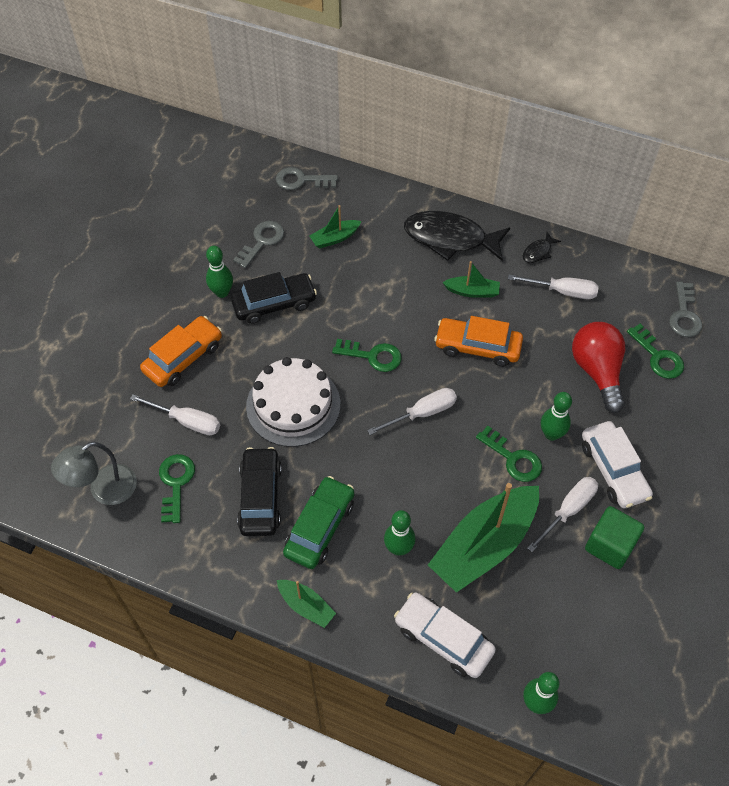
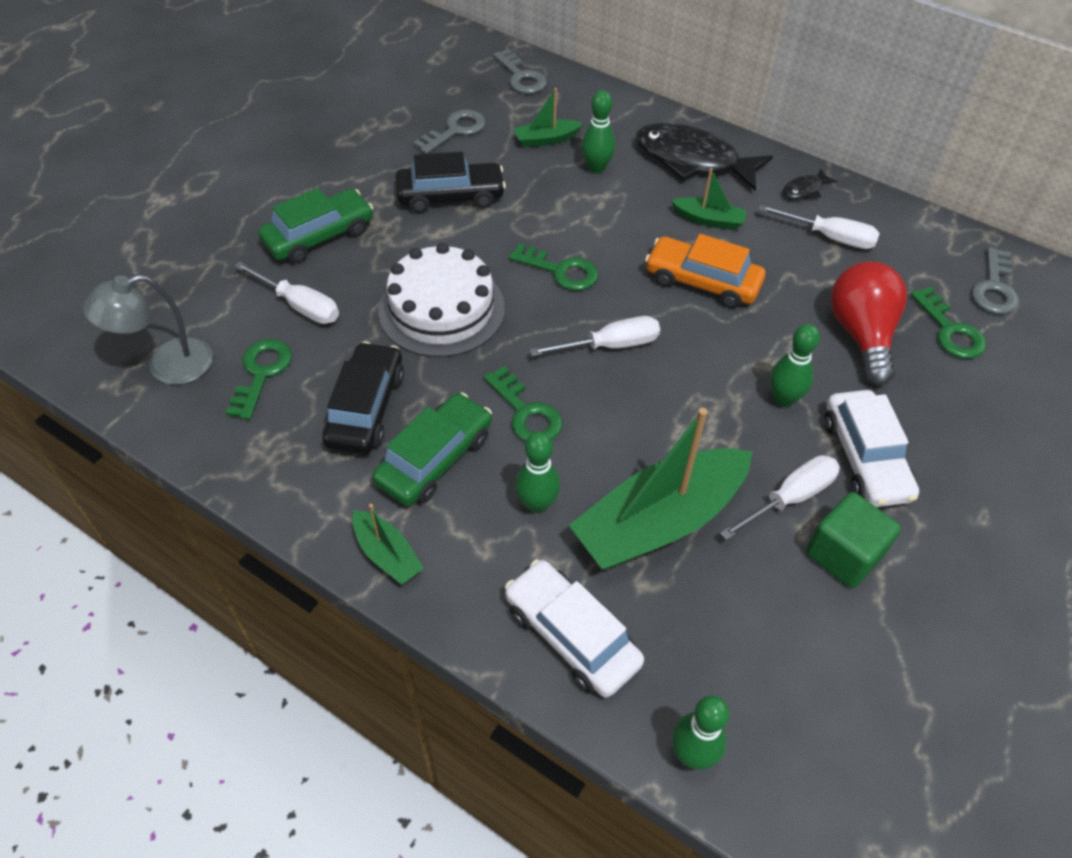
camera: 10 degrees right, 5 degrees down
(183, 358) = (319, 236): orange car -> green car
(222, 292) = (389, 175): green bowling pin -> green bowling pin (596, 168)
(301, 180) = (521, 77): grey key -> grey key turned 135 degrees counterclockwise
(513, 458) = (724, 420): green key -> green key (526, 413)

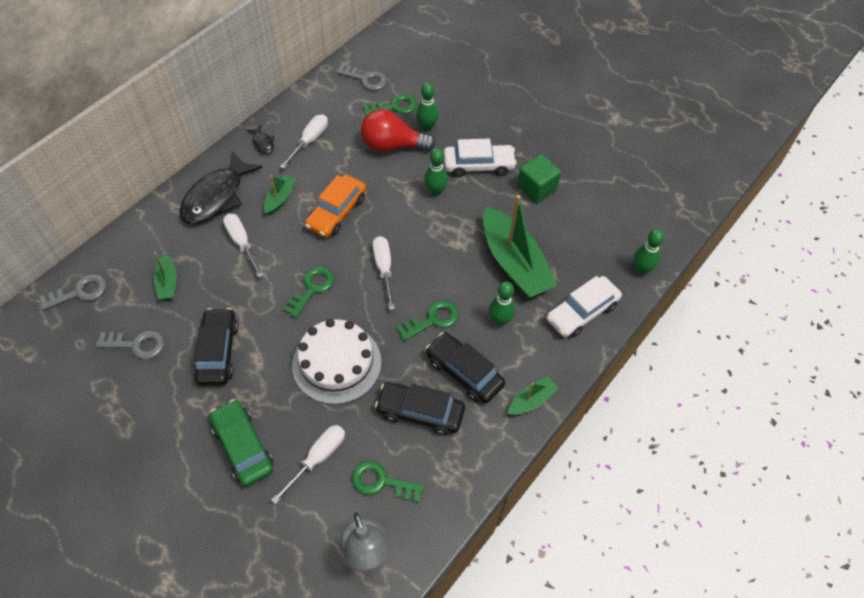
camera: 85 degrees left, 5 degrees up
(435, 459) = (464, 372): green car -> black car
(455, 130) = (137, 344): grey key -> grey key turned 135 degrees clockwise
(596, 168) = (210, 255): green bowling pin -> green bowling pin (427, 127)
(790, 498) = (502, 202): white screwdriver -> white screwdriver (241, 243)

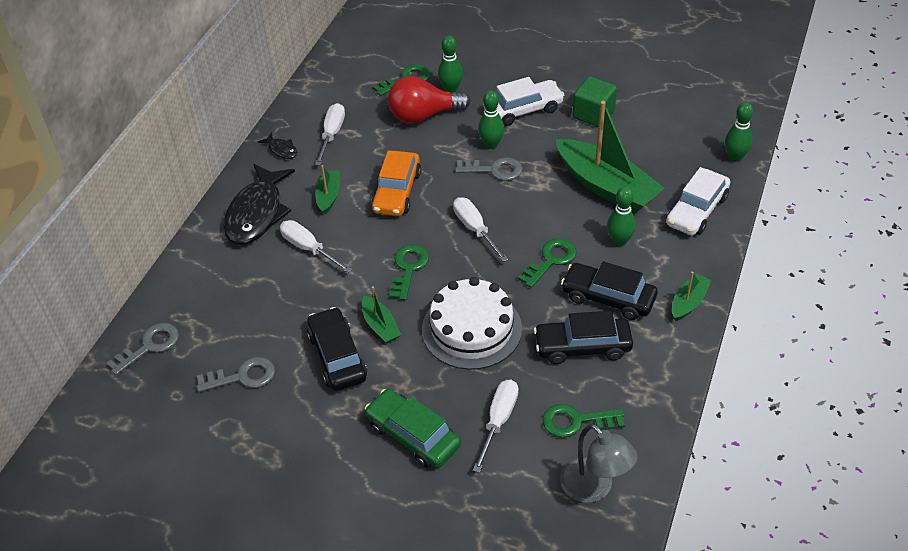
camera: 15 degrees left, 10 degrees down
(167, 283) = (246, 308): green boat -> green boat (380, 326)
(366, 79) = (362, 62): grey key -> grey key (494, 170)

